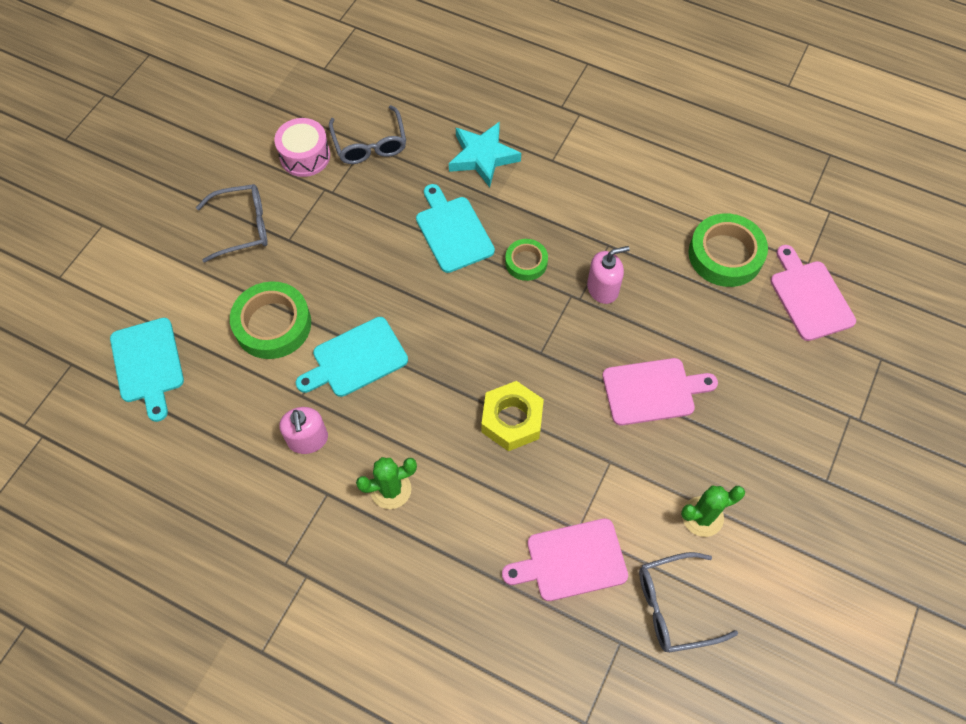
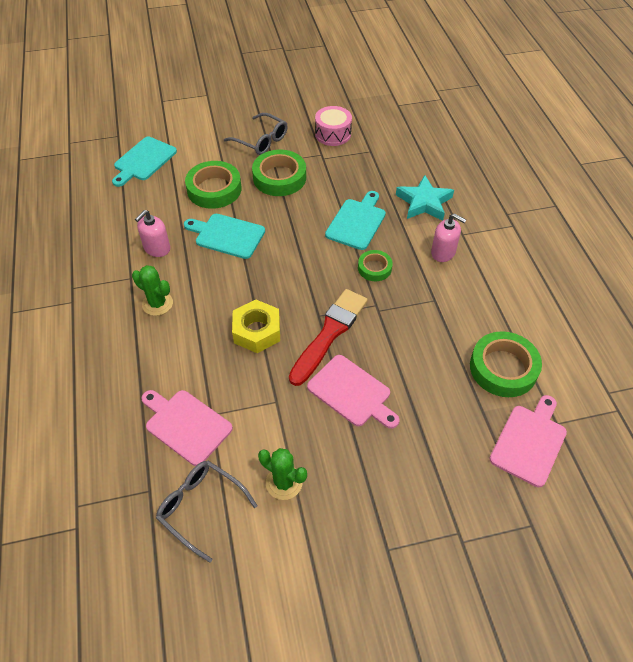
camera: 50 degrees right, 10 degrees down
(319, 251) = (279, 177): none -> green tape
(370, 144) = (372, 152): grey glasses -> none
(570, 359) = (329, 333): none -> red brush
(603, 288) = (399, 317): pink soap dispenser -> pink soap dispenser (443, 252)

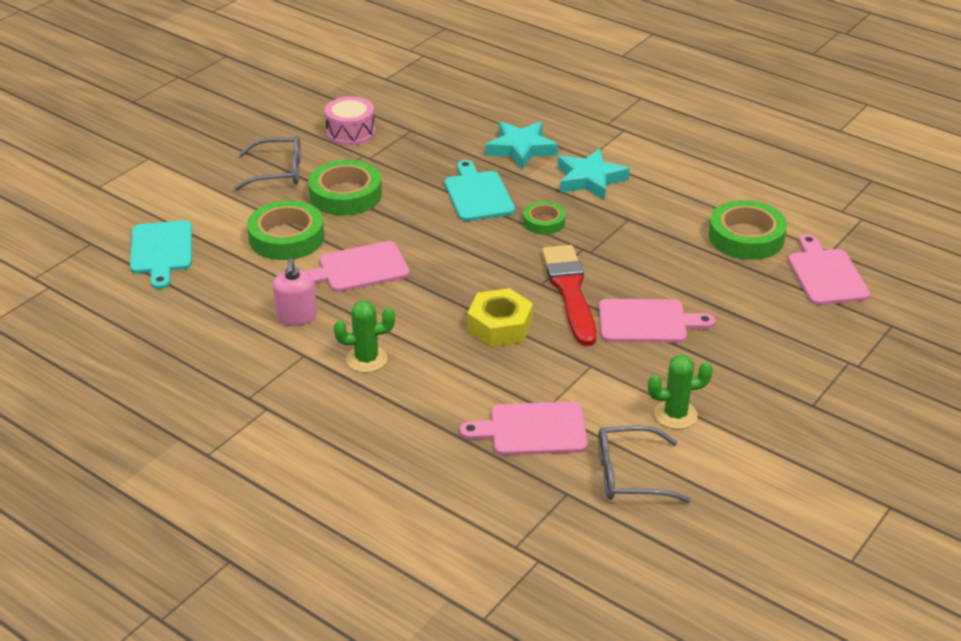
camera: 40 degrees left, 15 degrees down
(227, 235) = (359, 268): turquoise cutting board -> pink cutting board
(443, 252) = (590, 179): pink soap dispenser -> turquoise star

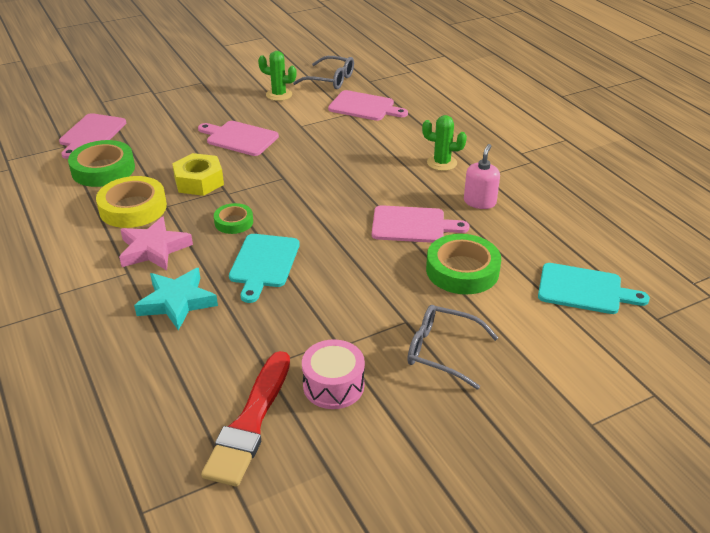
camera: 155 degrees left, 0 degrees up
(161, 251) = (584, 289): turquoise cutting board -> turquoise cutting board turned 90 degrees clockwise
(345, 195) = (385, 300): green tape -> none
(500, 326) = (337, 159): yellow nut -> yellow nut (199, 181)
(570, 291) = (269, 168): red brush -> red brush (250, 422)
(590, 179) = (154, 249): turquoise star -> pink star
(658, 208) = (133, 208): none -> yellow tape

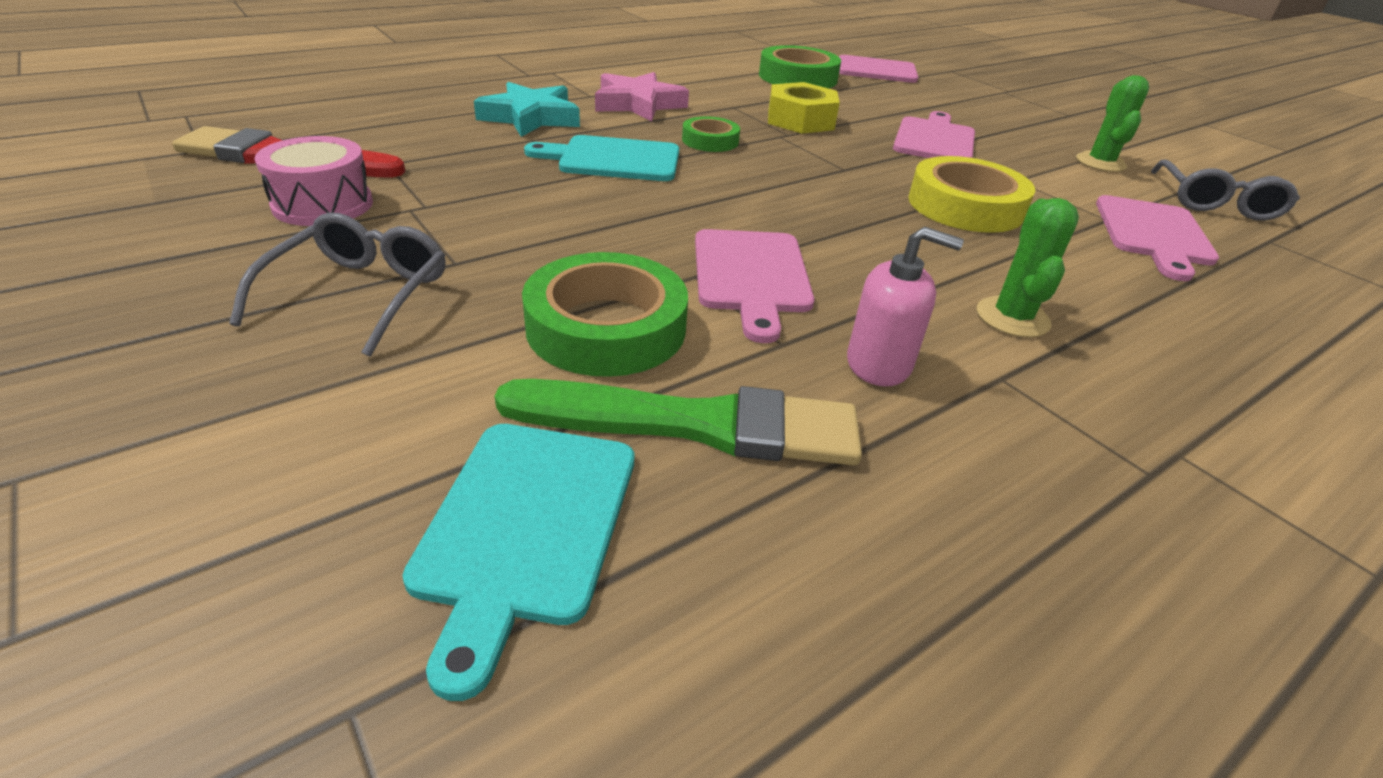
camera: 80 degrees right, 0 degrees up
(133, 208) = (722, 92): yellow tape -> yellow tape (965, 206)
(525, 250) = (696, 424): none -> green brush

